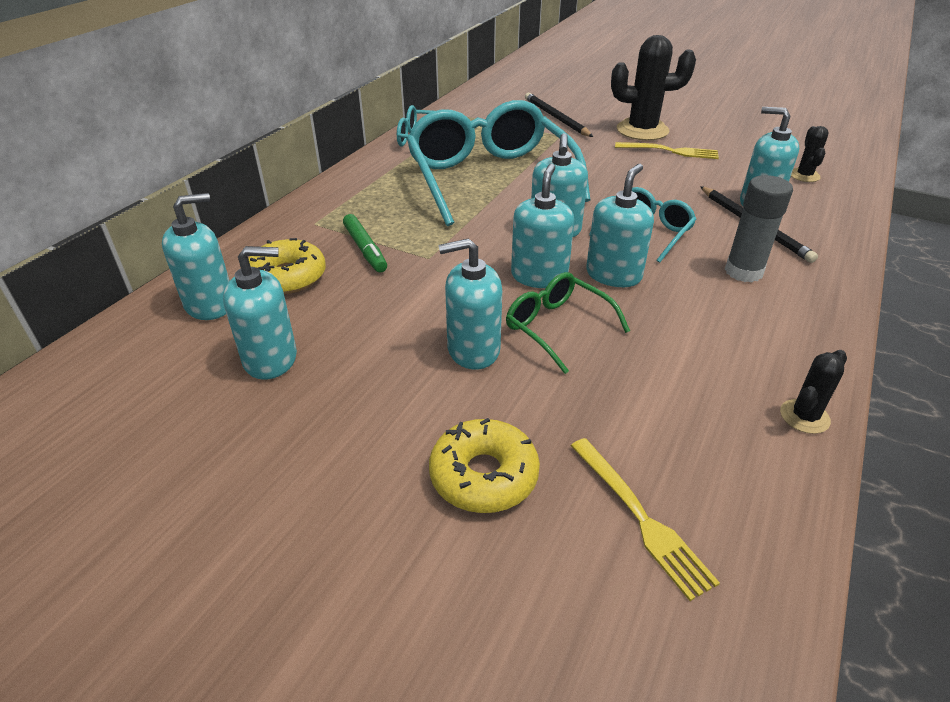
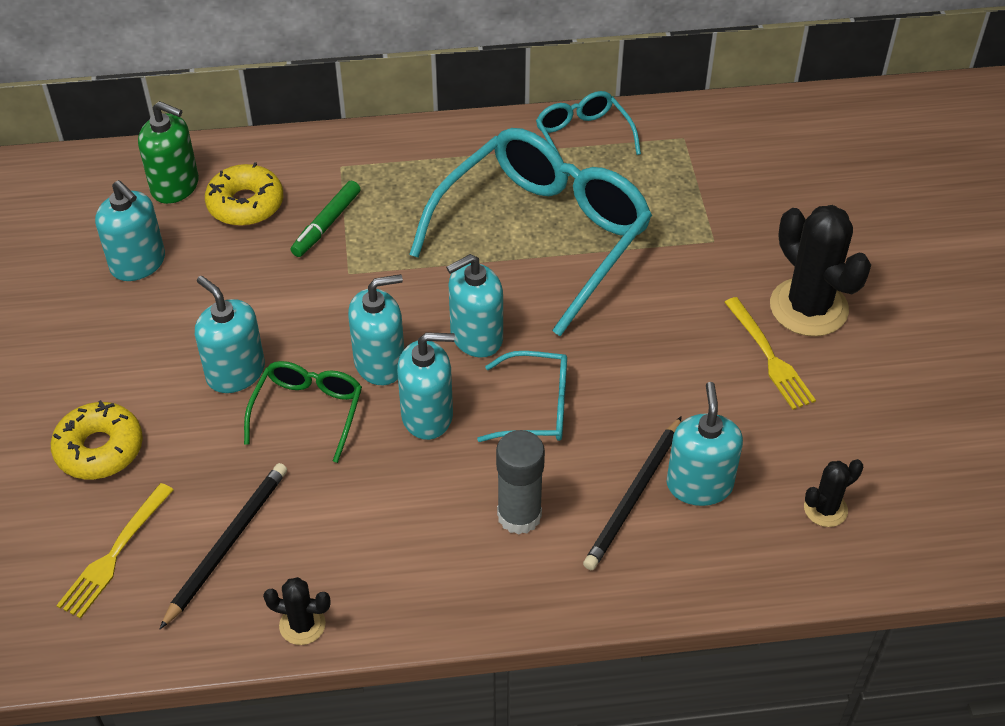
camera: 55 degrees right, 10 degrees up
(210, 304) = (175, 186): turquoise soap dispenser -> green soap dispenser
(556, 117) = (762, 214): black pencil -> black pencil (227, 544)

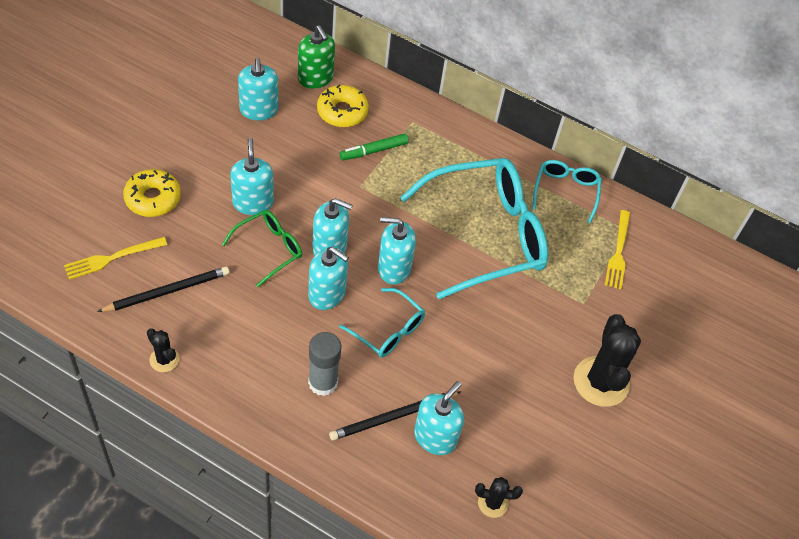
camera: 30 degrees right, 5 degrees up
(770, 358) = (548, 395): yellow fork -> yellow fork (618, 253)

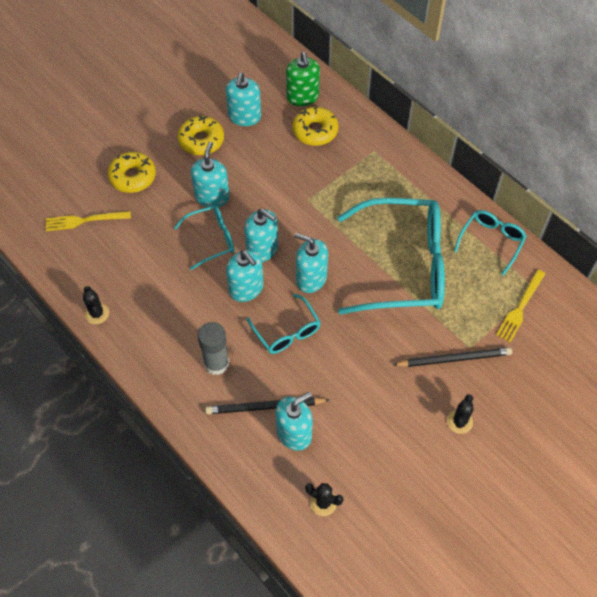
camera: 25 degrees right, 5 degrees up
(167, 291) = (118, 257): black pencil -> black pencil (454, 358)
(219, 144) = (201, 140): none -> yellow donut
(269, 249) = (211, 239): green glasses -> turquoise glasses
(374, 151) = (330, 171): green marker -> none
(601, 382) = (459, 421): black cactus -> black cactus, size x0.50

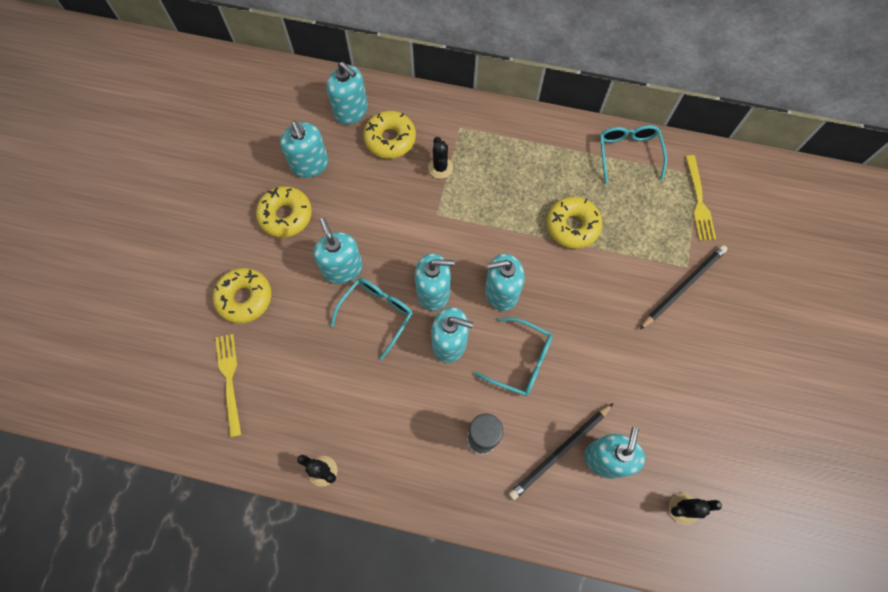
camera: 35 degrees left, 10 degrees up
(83, 221) = (229, 379): yellow fork -> yellow fork turned 120 degrees clockwise
(302, 97) = (351, 111): green soap dispenser -> turquoise soap dispenser
(402, 266) = (572, 226): turquoise glasses -> yellow donut
(459, 421) = (733, 344): black cactus -> black cactus (440, 167)

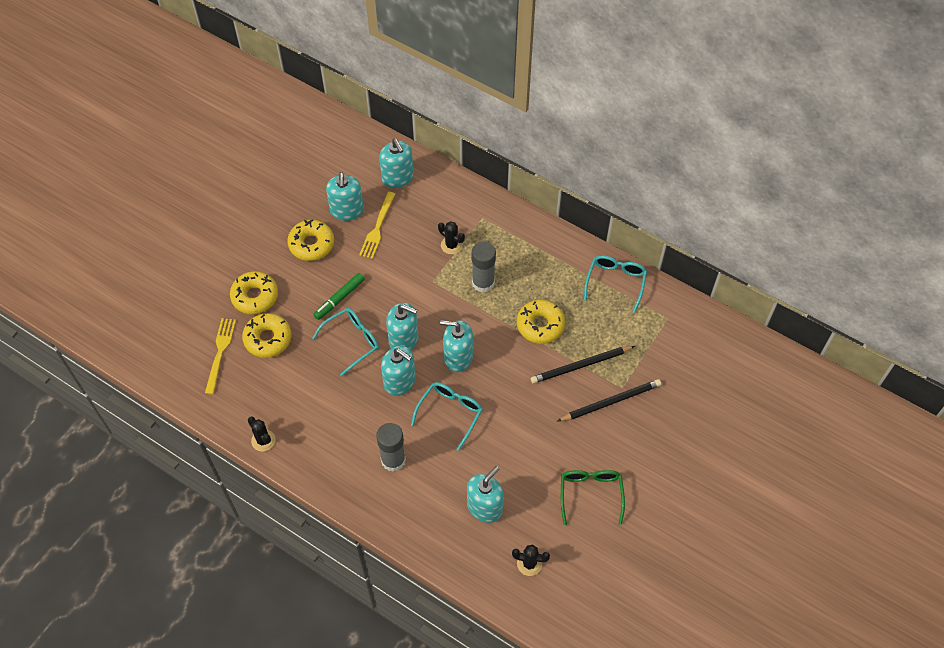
camera: 20 degrees right, 10 degrees down
(342, 268) = (339, 299): turquoise soap dispenser -> green marker
(390, 139) = (420, 210): yellow donut -> yellow donut (268, 339)
(440, 167) = (451, 245): black cactus -> black cactus turned 60 degrees counterclockwise
(492, 198) = (483, 283): none -> grey glue stick
(520, 361) = (450, 413): turquoise glasses -> turquoise glasses turned 105 degrees counterclockwise
(560, 452) = (450, 490): black pencil -> black pencil (580, 366)
(699, 202) = (658, 340): yellow fork -> yellow fork (377, 228)
(710, 400) = (590, 494): none -> green glasses

